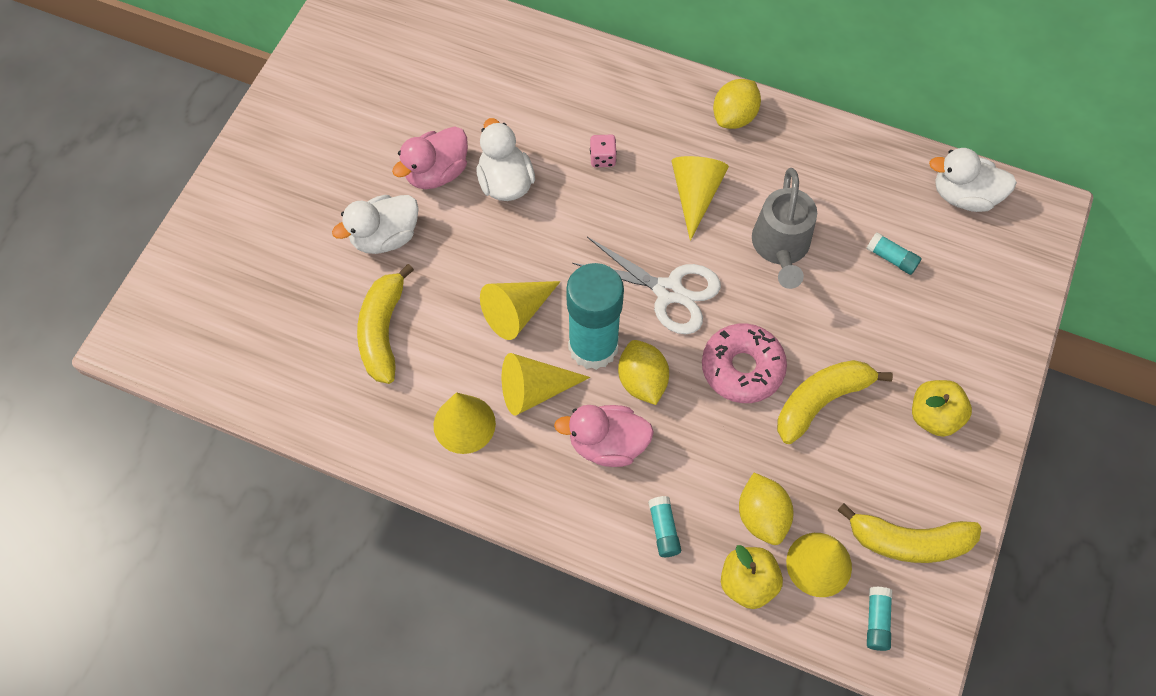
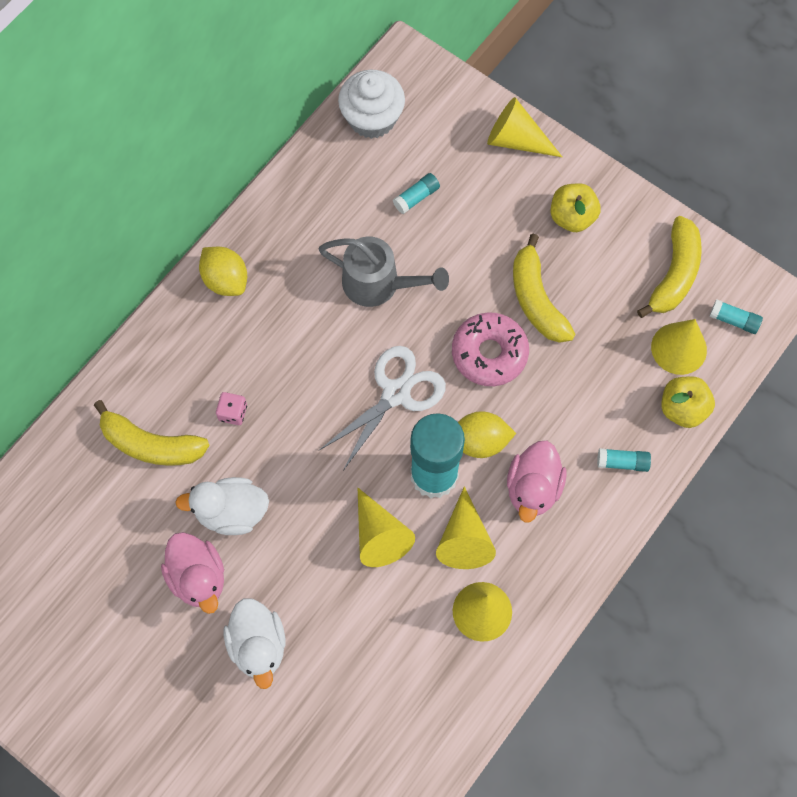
camera: 75 degrees left, 5 degrees up
(383, 331) = (364, 668): yellow banana -> yellow banana (151, 444)
(695, 195) = (301, 340): yellow cone -> yellow cone (516, 140)
(762, 516) = (628, 379): yellow lemon -> none
(963, 196) = (372, 118): white duck -> white cupcake

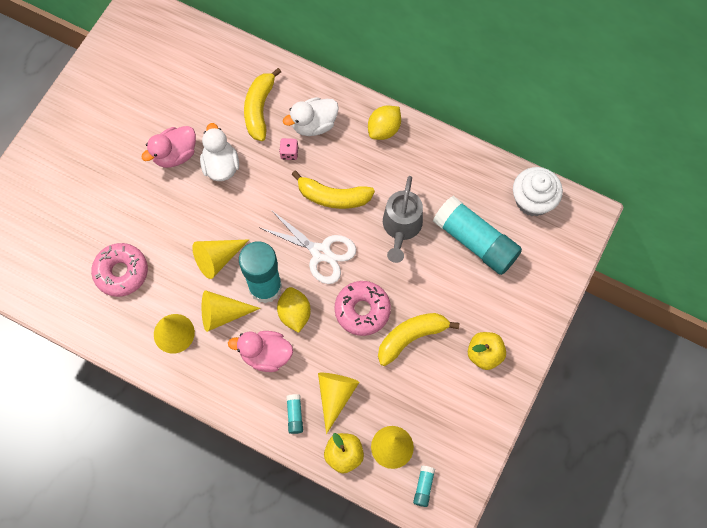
camera: 80 degrees right, 0 degrees up
(258, 645) = (135, 198): white duck -> white duck (314, 125)
(375, 678) = (121, 272): none -> pink donut
(416, 197) = (475, 241): turquoise glue stick -> turquoise glue stick, size x2.48
(516, 140) = (540, 304): yellow cone -> yellow cone (335, 396)
(674, 274) = (453, 437): yellow banana -> yellow banana (333, 197)

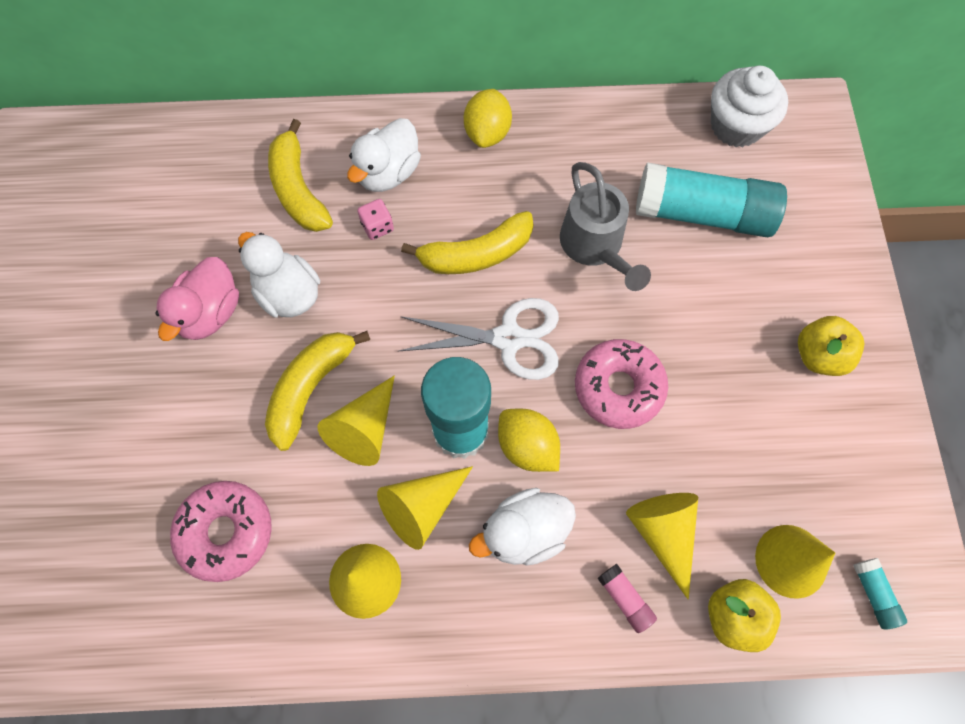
camera: 30 degrees left, 0 degrees up
(266, 355) = (524, 532): pink duck -> white duck
(295, 415) = (625, 598): turquoise glue stick -> pink glue stick
(411, 337) = (709, 387): yellow banana -> yellow banana (311, 388)

